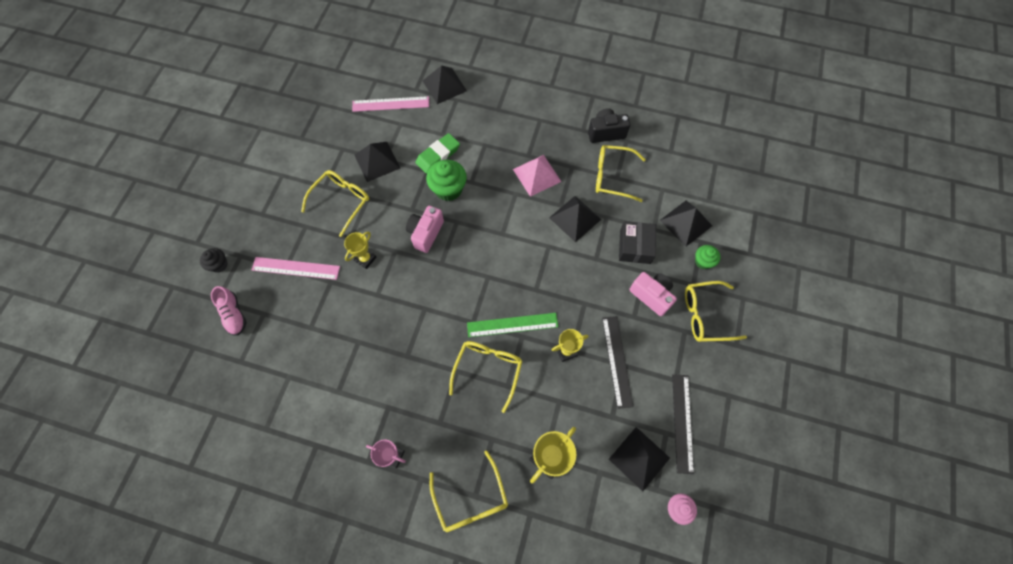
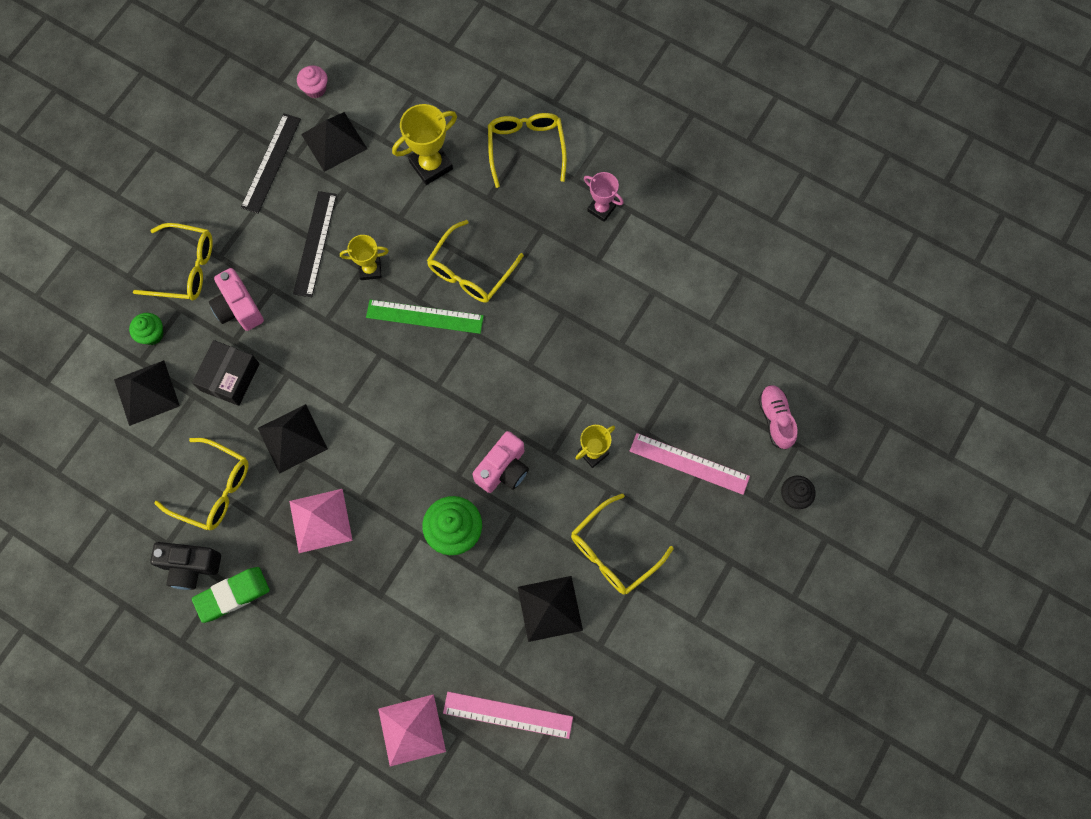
camera: 165 degrees left, 5 degrees up
(438, 155) = (455, 594): green eraser -> green eraser (232, 595)
(444, 85) = (412, 729): black pyramid -> pink pyramid

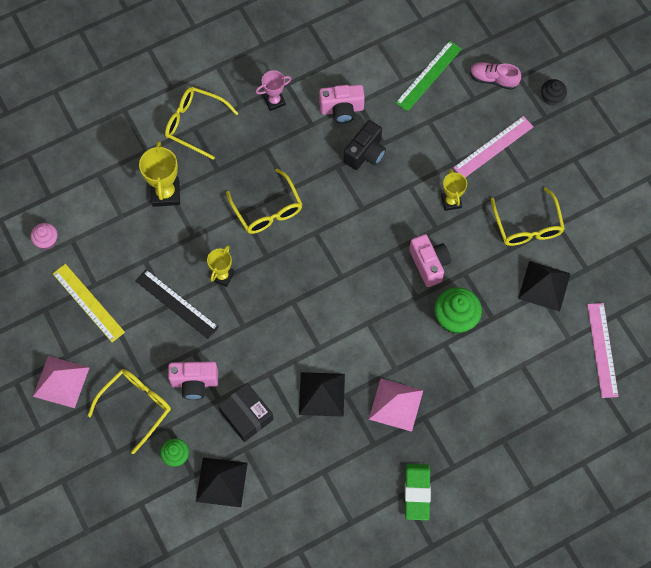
camera: 60 degrees left, 5 degrees down
(191, 566) = (378, 512): black camera -> black camera (365, 153)
(213, 489) = (328, 468): yellow glasses -> none
(271, 163) = (88, 302): black ruler -> yellow ruler
(334, 141) = (100, 249): black pyramid -> none
(412, 729) = (580, 417): pink pyramid -> pink pyramid (61, 381)
(424, 316) = (283, 258): green ruler -> green ruler (428, 76)
(508, 714) = (602, 350): pink ruler -> pink ruler turned 45 degrees counterclockwise
(634, 280) = (342, 109): none -> pink camera

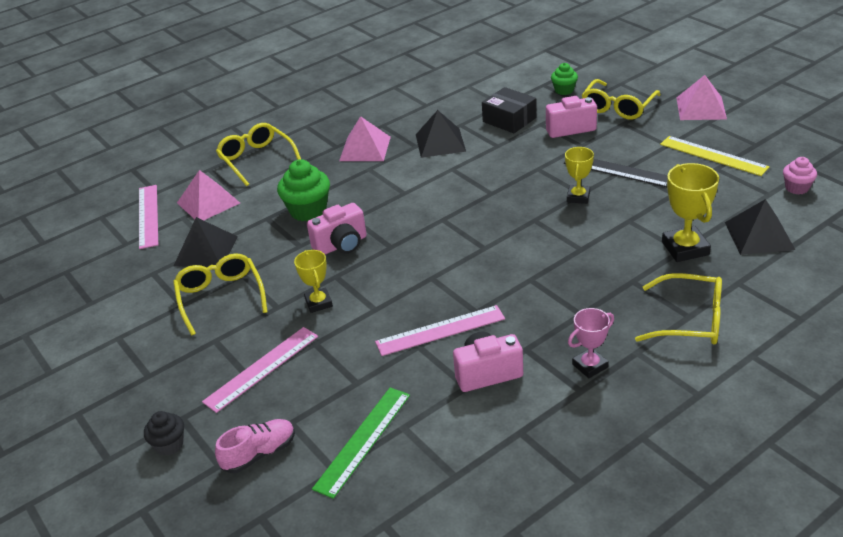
camera: 175 degrees right, 30 degrees down
(221, 482) = (516, 85): black pyramid -> black pyramid (759, 235)
(267, 210) = (550, 256): yellow glasses -> yellow glasses (256, 159)
(365, 153) = (440, 330): black camera -> pink ruler
(417, 492) = (338, 108): green eraser -> none
(429, 264) = (341, 245): pink camera -> pink camera turned 90 degrees counterclockwise
(493, 79) = (259, 454): pink shoe -> pink shoe turned 45 degrees counterclockwise
(547, 355) = (208, 202): none -> pink pyramid

